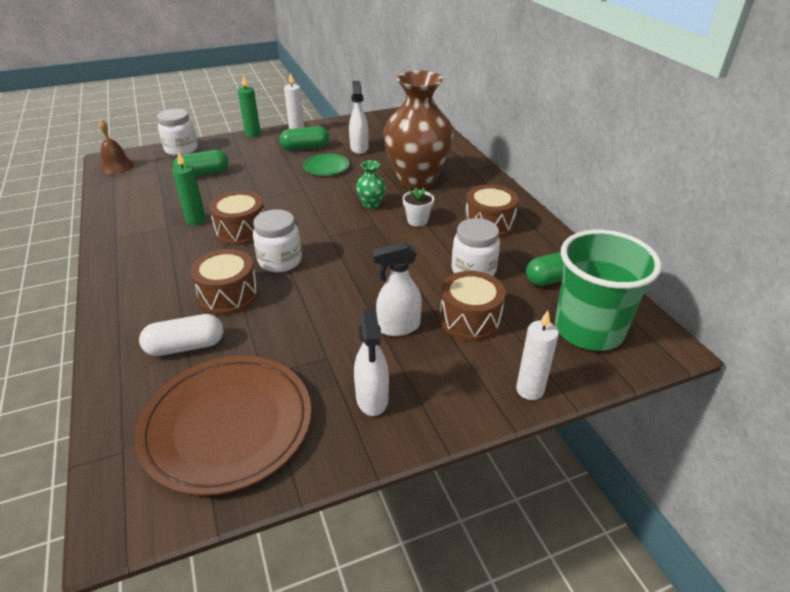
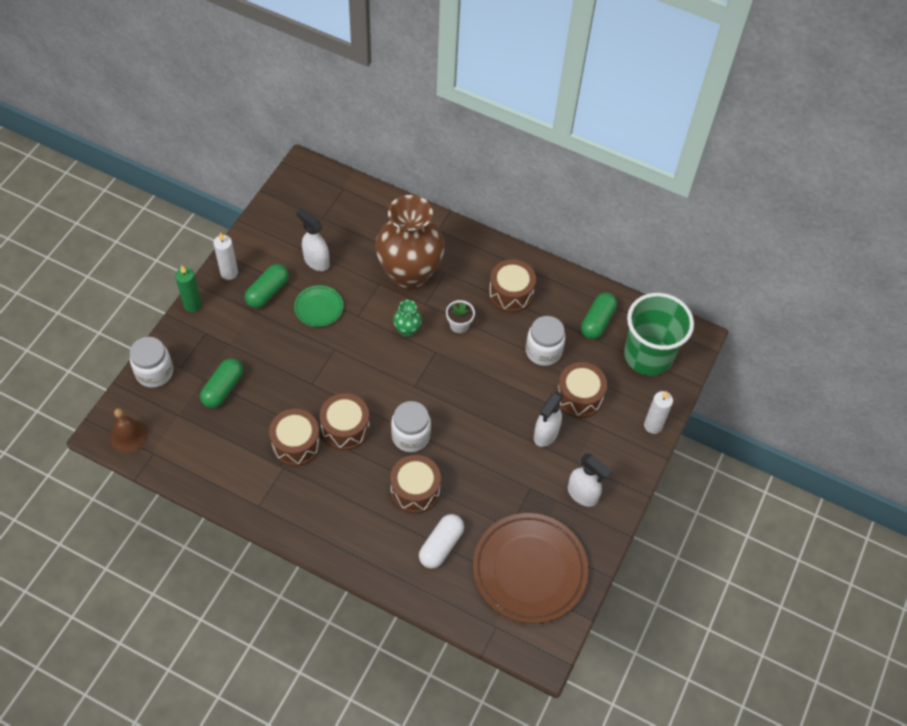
camera: 45 degrees left, 20 degrees up
(196, 221) = (296, 444): green candle -> brown drum

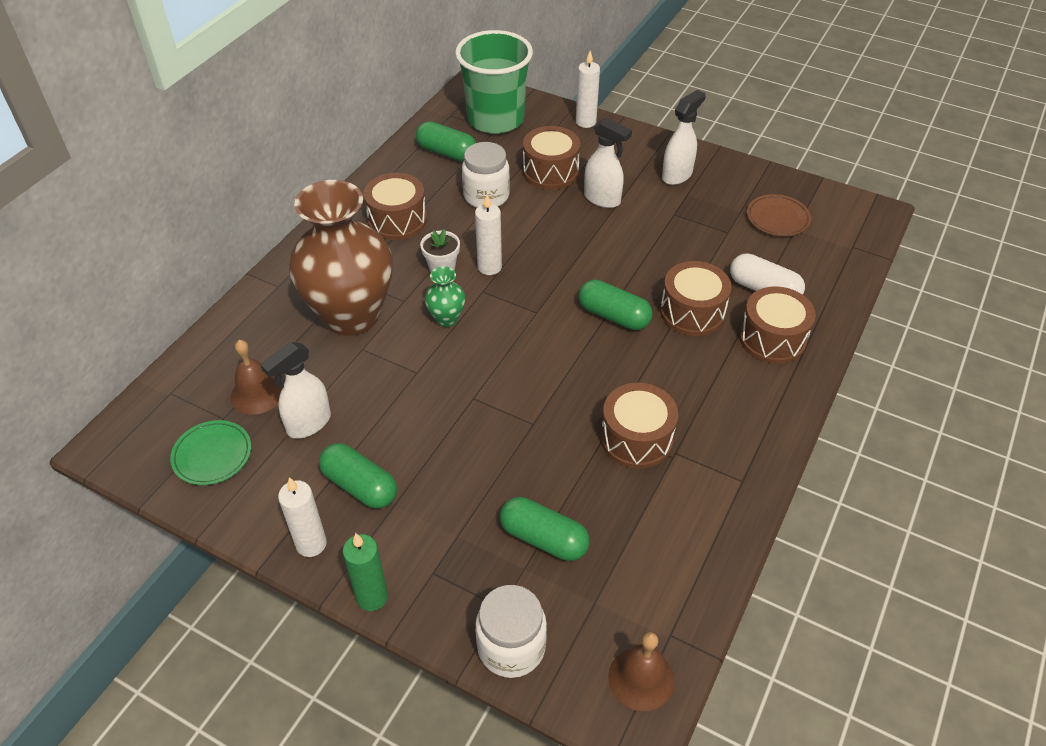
camera: 85 degrees left, 10 degrees down
(319, 307) = (398, 418): green plate -> green plate (212, 455)
(341, 232) = (257, 393): none -> brown bell
(345, 428) = (606, 383): brown drum -> brown drum (772, 339)
(410, 436) = (613, 316): white jar -> green capsule
(461, 355) = (489, 267): none -> white candle
(529, 570) = (777, 218): brown plate -> brown plate, size x0.48

